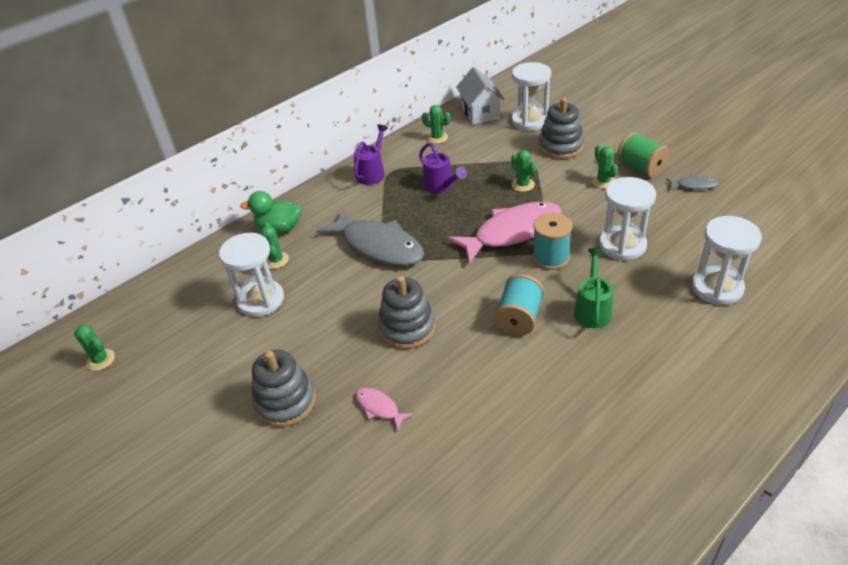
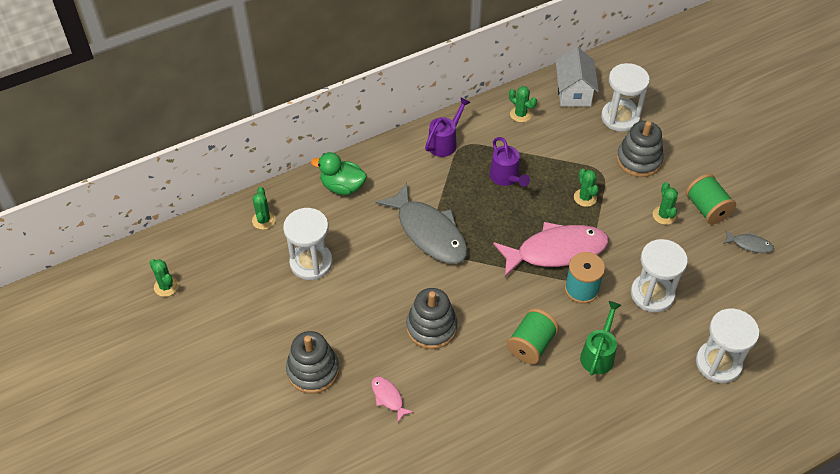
camera: 10 degrees right, 10 degrees up
(276, 260) = (333, 222): green cactus -> green cactus (263, 220)
(519, 318) = (531, 345): turquoise spool -> green spool

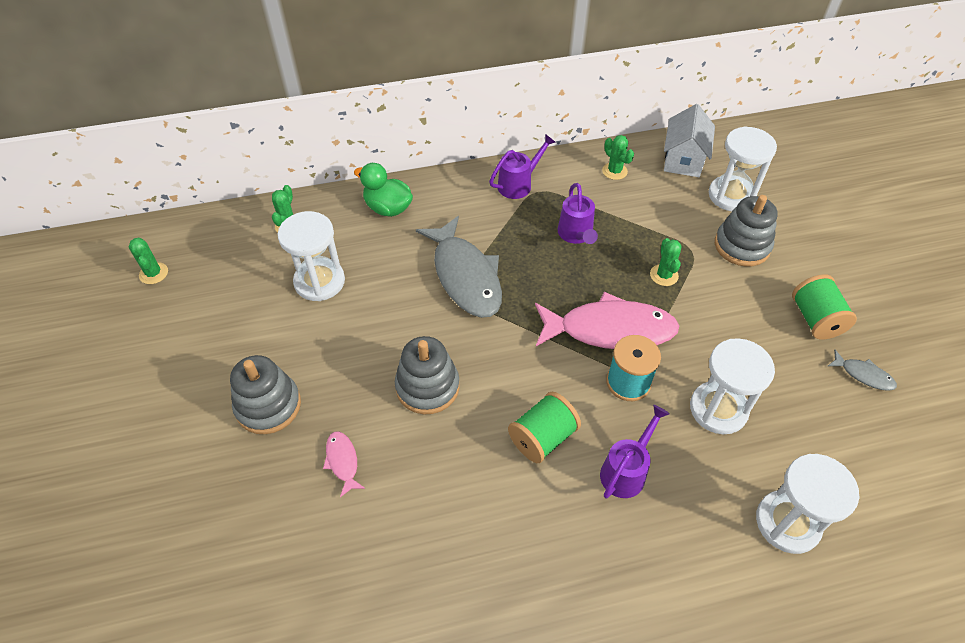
camera: 15 degrees right, 0 degrees up
(598, 354) = (626, 470): green watering can -> purple watering can
(664, 215) = (757, 316): green cactus -> none

